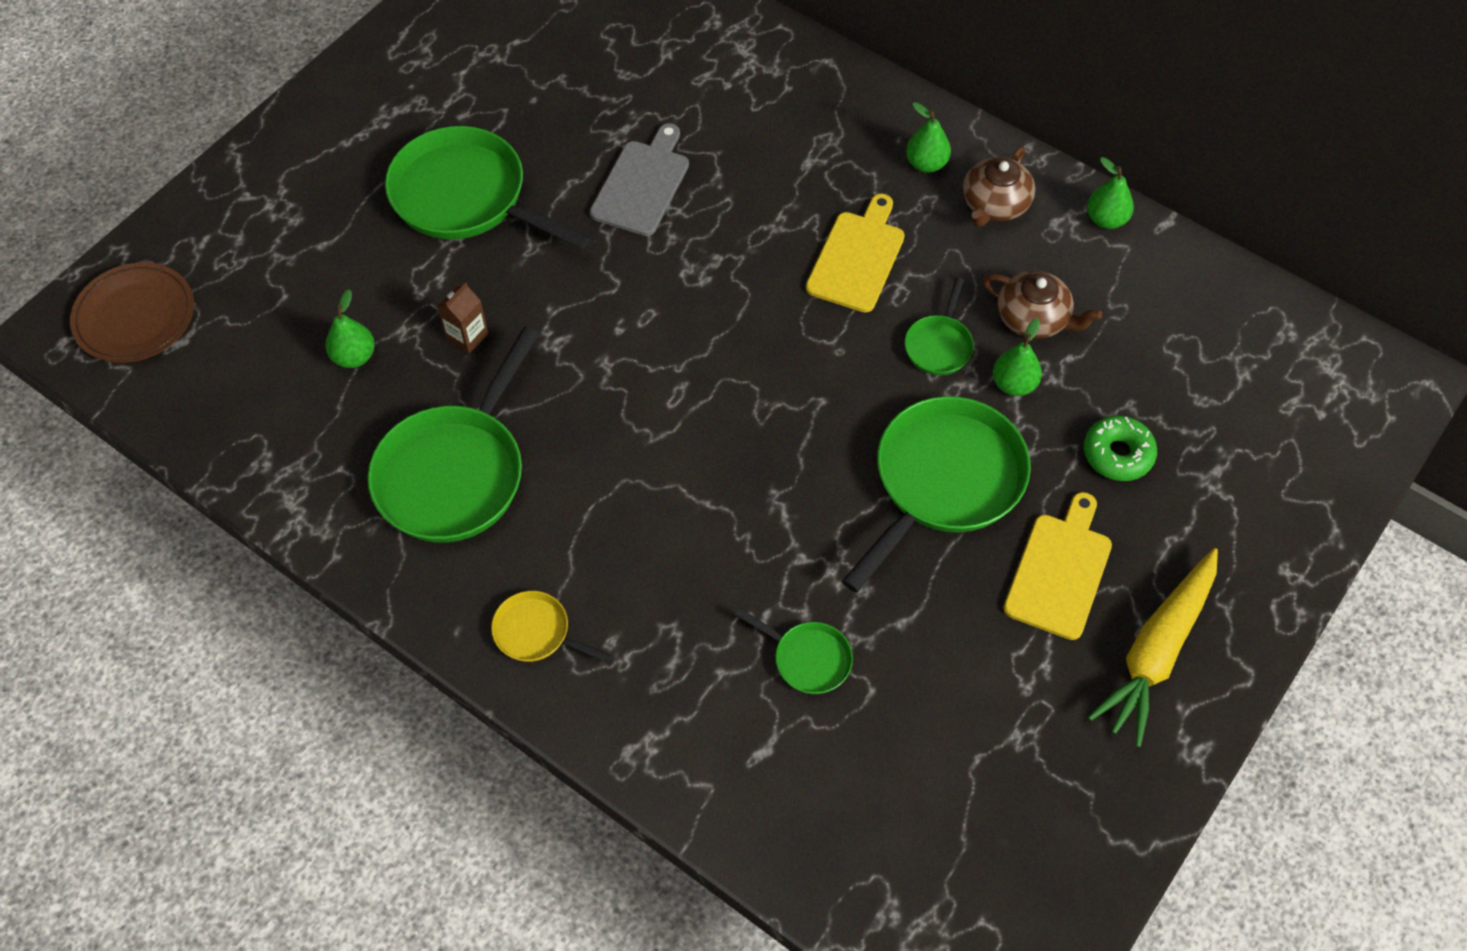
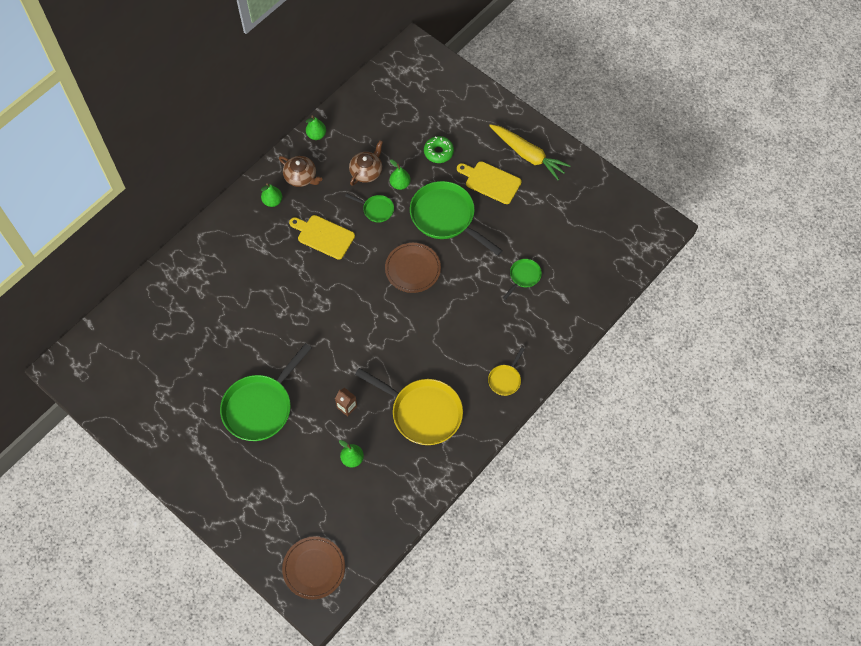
camera: 85 degrees left, 5 degrees up
(455, 472) = (422, 412): green pan -> yellow pan
(642, 184) = (265, 325): grey cutting board -> none
(799, 426) = (412, 269): none -> brown plate

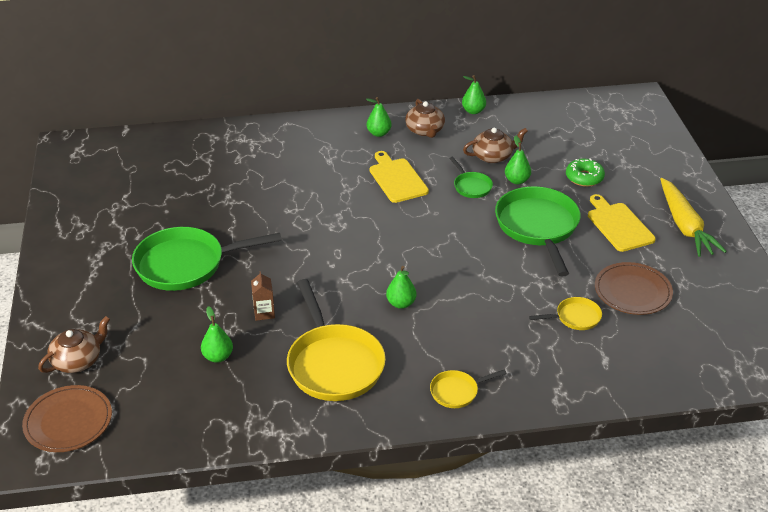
camera: 40 degrees right, 25 degrees down
(273, 526) = (78, 361): none -> brown teapot
(412, 269) = (457, 247): brown plate -> brown plate (632, 291)
(419, 339) = (401, 303): none -> green pear
(523, 276) = (575, 317): green pan -> yellow pan

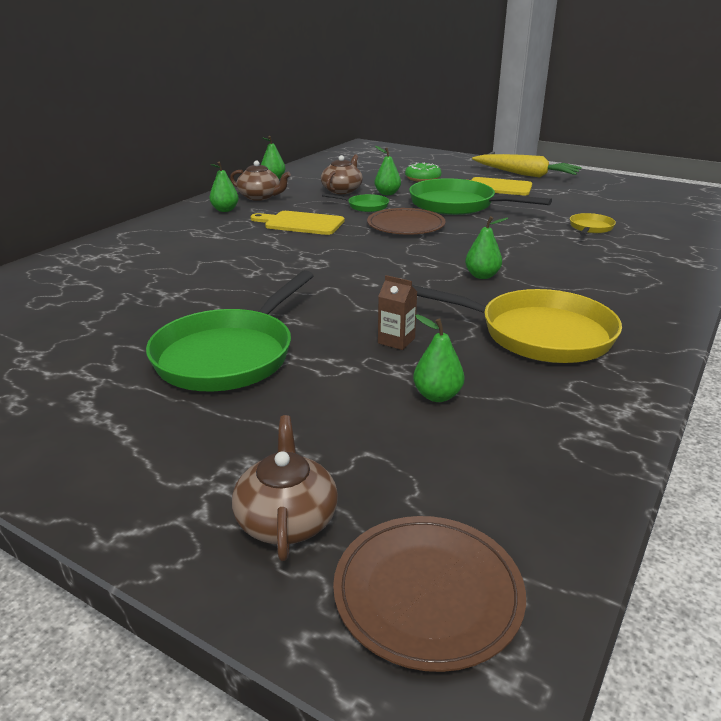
camera: 50 degrees left, 10 degrees down
(457, 391) = (646, 295): yellow pan -> none
(632, 291) = (581, 205): brown plate -> brown plate (406, 225)

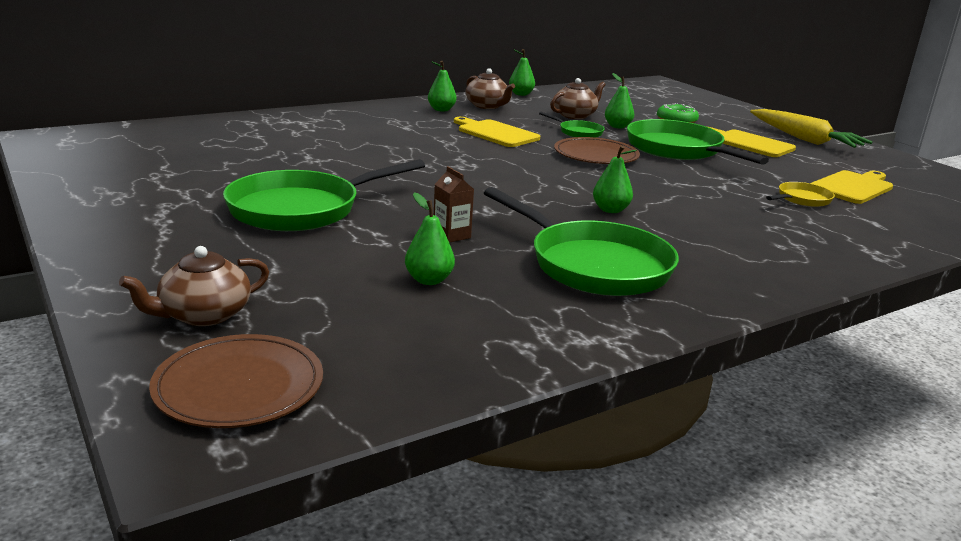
camera: 25 degrees right, 5 degrees down
(287, 519) = (203, 315): brown teapot -> brown teapot turned 150 degrees counterclockwise
(537, 334) = (593, 265): yellow pan -> green pan
(605, 208) = (852, 187): none -> yellow cutting board

